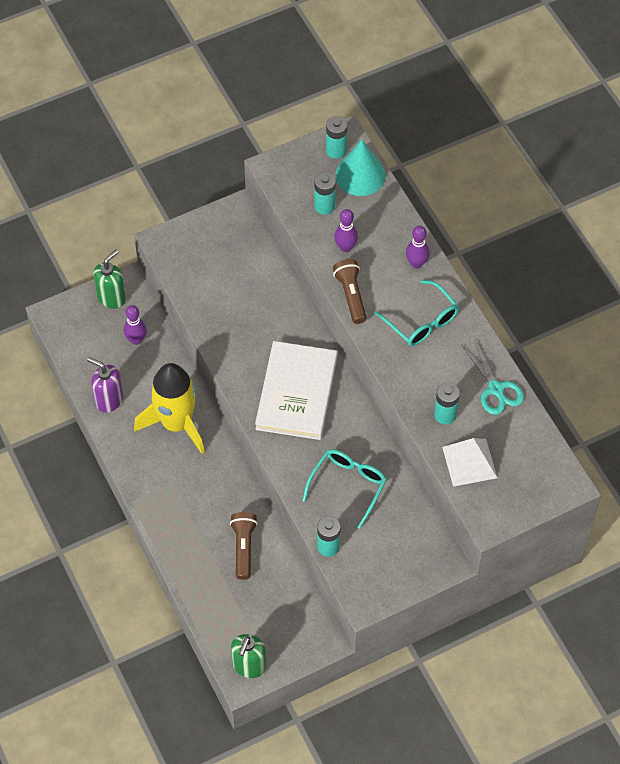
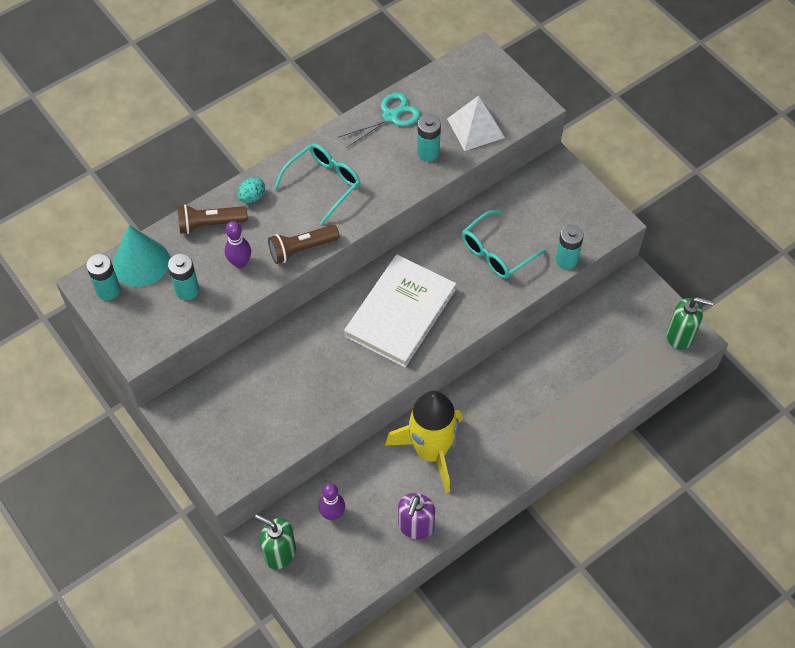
camera: 100 degrees left, 0 degrees up
(243, 548) = (558, 362): brown flashlight -> brown flashlight (210, 224)
(296, 393) = (400, 313): white book -> white book turned 60 degrees counterclockwise
(348, 485) = (496, 253): turquoise glasses -> turquoise glasses turned 60 degrees counterclockwise
(416, 263) = (252, 197): purple bowling pin -> turquoise egg

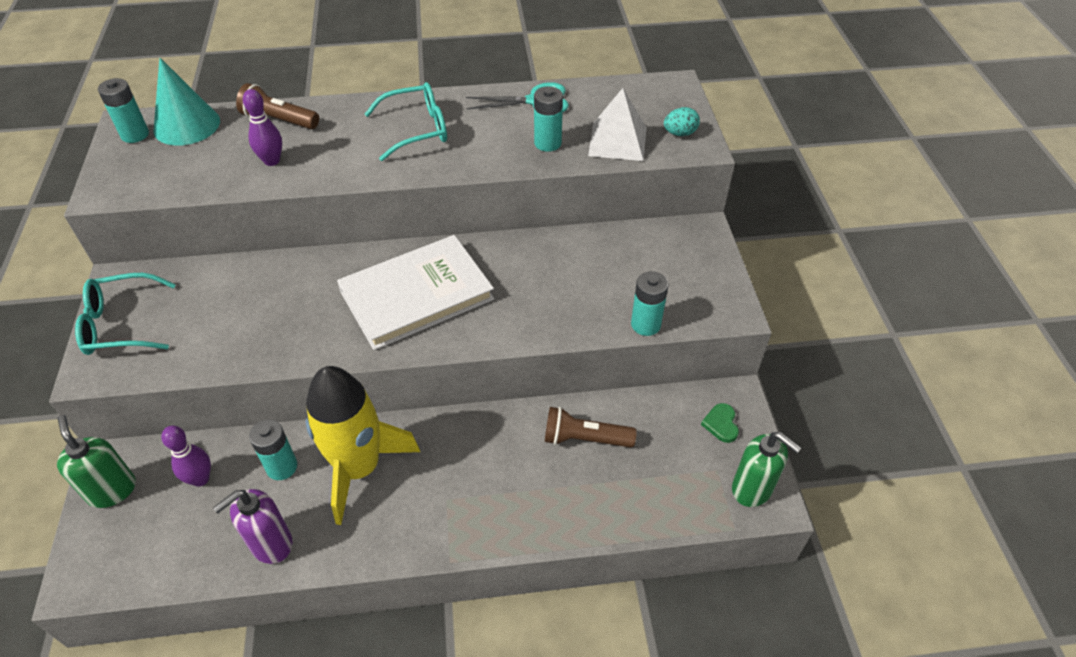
camera: 30 degrees right, 10 degrees down
(187, 290) = (200, 163): turquoise battery -> turquoise battery (282, 467)
(252, 197) = (339, 114): turquoise egg -> turquoise egg (680, 133)
(301, 249) = (341, 174): brown flashlight -> brown flashlight (584, 439)
(496, 253) = (569, 283): turquoise glasses -> turquoise glasses (120, 324)
(637, 302) = (721, 424): none -> green heart

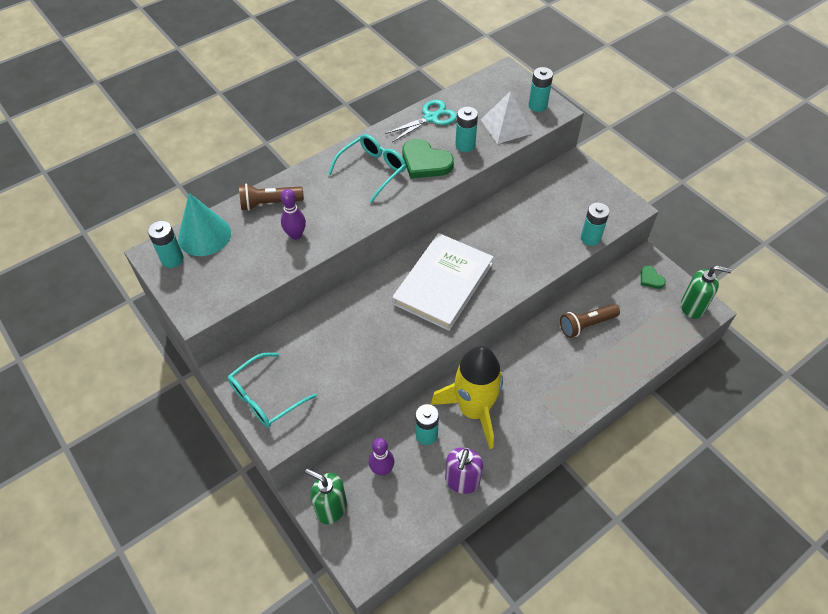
camera: 30 degrees left, 5 degrees up
(483, 143) = (425, 162): none -> green heart
(680, 133) = (537, 105): turquoise egg -> turquoise battery

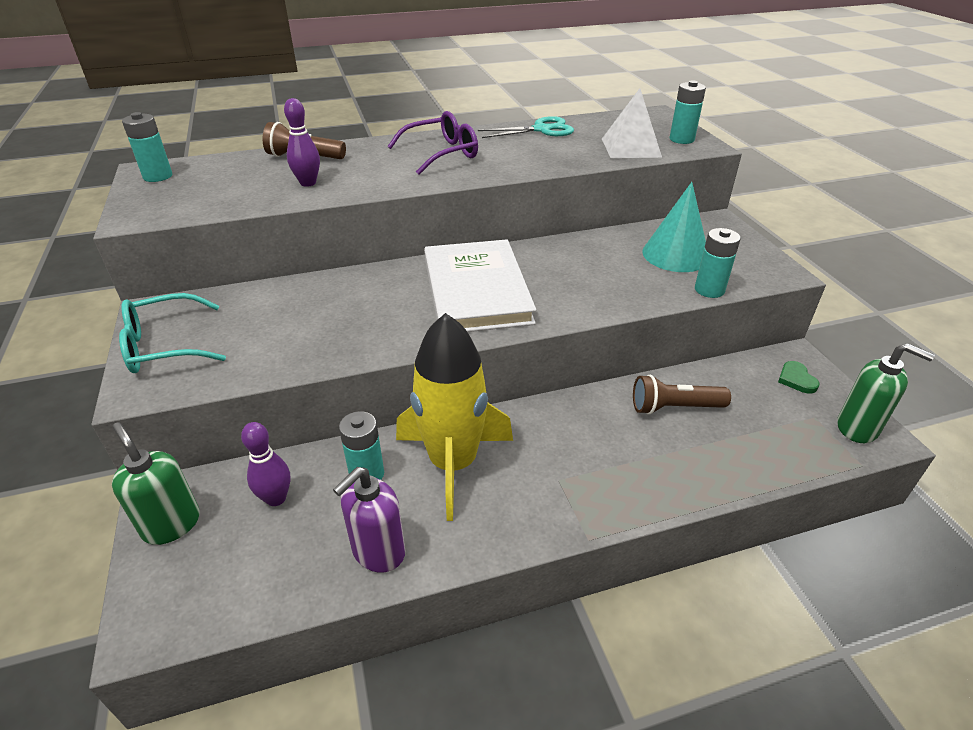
camera: 20 degrees right, 15 degrees down
(204, 235) = (210, 166): turquoise cone -> turquoise cone (675, 254)
(373, 170) = (442, 153): turquoise glasses -> purple glasses
(425, 162) = (509, 157): green heart -> none
(443, 283) = (476, 291): white book -> white book turned 60 degrees counterclockwise
(465, 145) = (568, 153): turquoise battery -> none

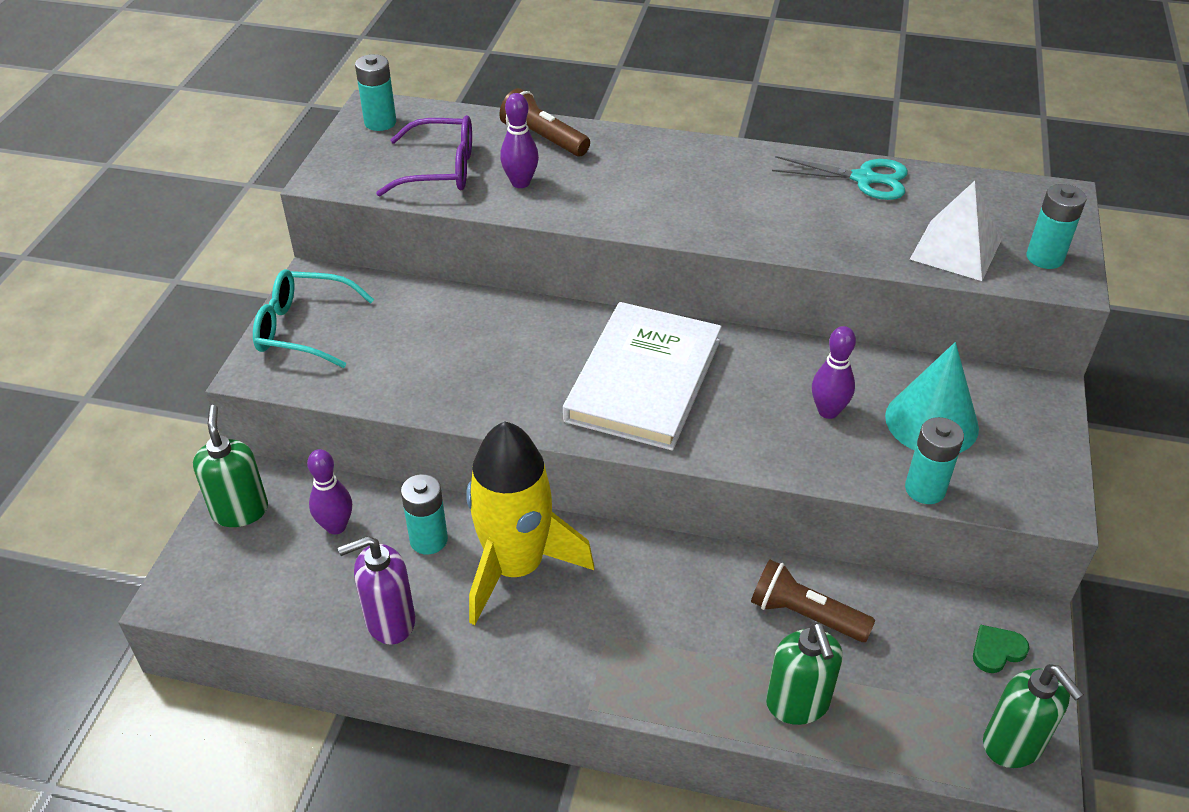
camera: 30 degrees right, 5 degrees up
(442, 153) = (703, 182): purple glasses -> purple glasses (441, 170)
(611, 269) = (828, 411): none -> purple bowling pin
(721, 464) = (797, 704): none -> green soap dispenser
(796, 379) = (997, 650): green heart -> green heart turned 45 degrees clockwise

